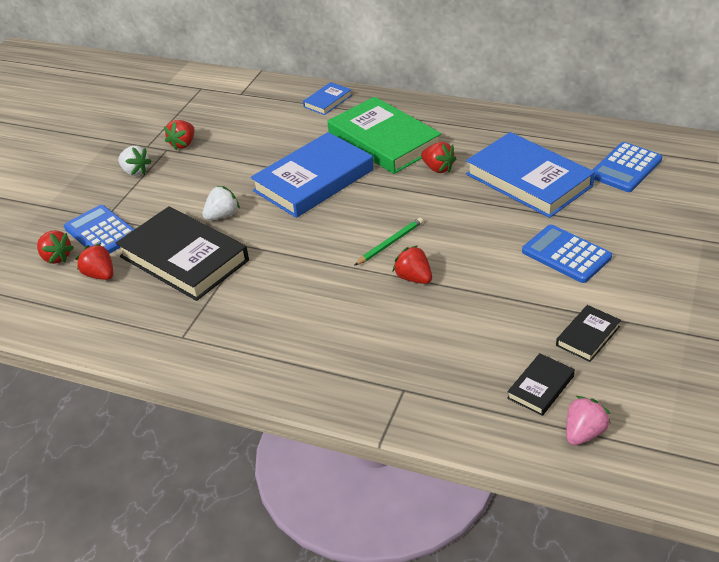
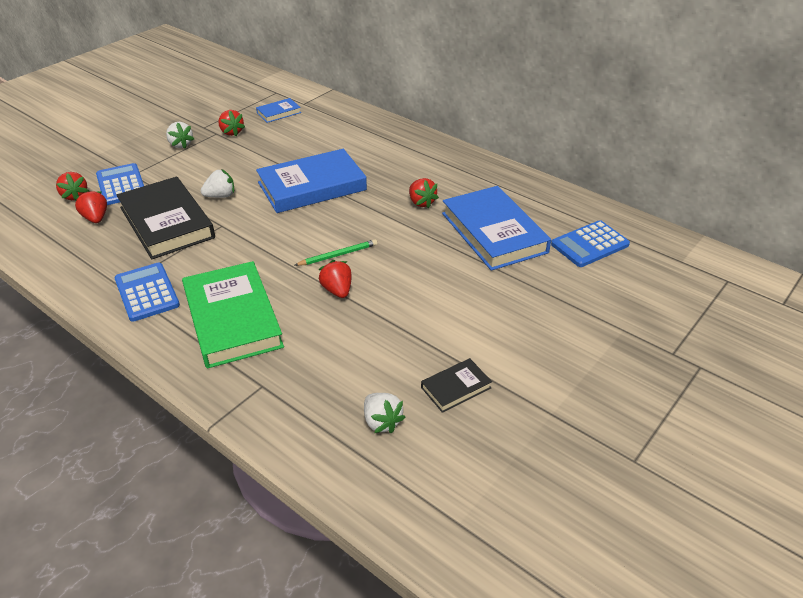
camera: 15 degrees right, 0 degrees up
(183, 144) = (231, 132): red strawberry -> red strawberry turned 75 degrees counterclockwise
(327, 101) = (368, 125): blue book -> blue book (278, 113)
(384, 141) = (391, 168): green book -> green book (232, 319)
(540, 387) = (381, 422): black book -> white strawberry
(566, 254) = (484, 307): blue calculator -> blue calculator (147, 292)
(583, 433) = (392, 478): pink strawberry -> none

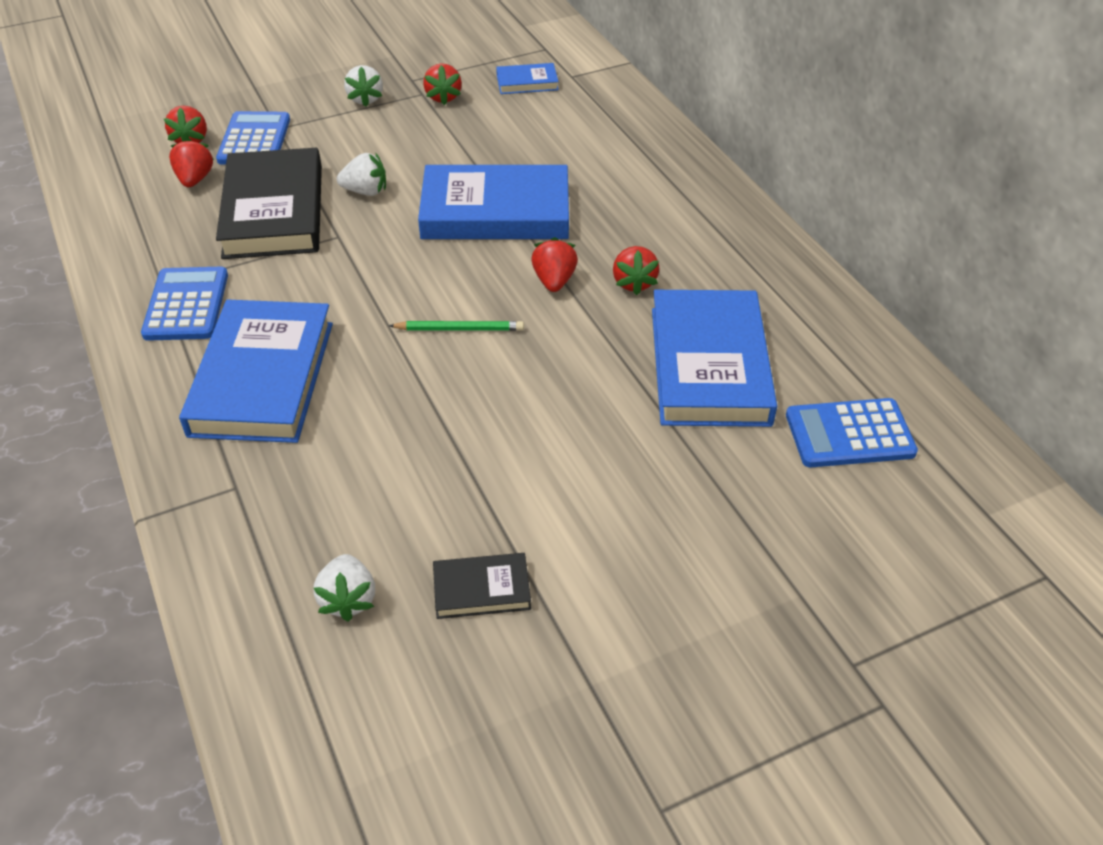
camera: 25 degrees right, 5 degrees up
(232, 319) = (262, 378): green book -> blue book
(337, 290) = (422, 382): red strawberry -> red strawberry (554, 281)

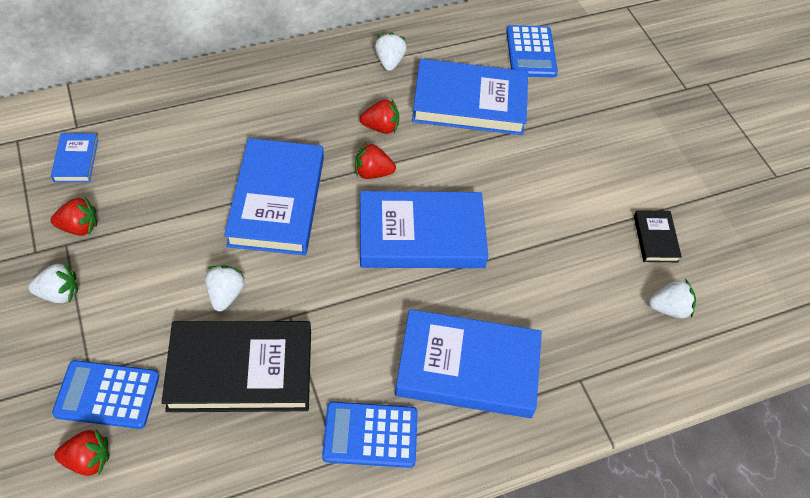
camera: 90 degrees left, 10 degrees up
(195, 179) = (168, 448): red strawberry -> none
(459, 329) = (421, 235): green pencil -> blue book
(760, 282) = (389, 61): none -> white strawberry

